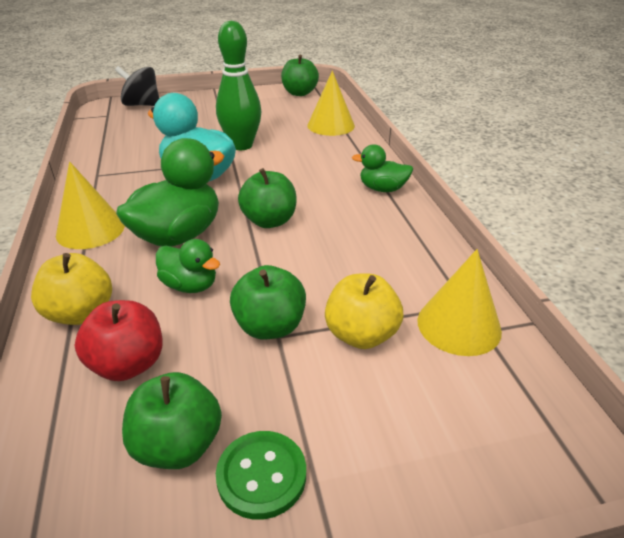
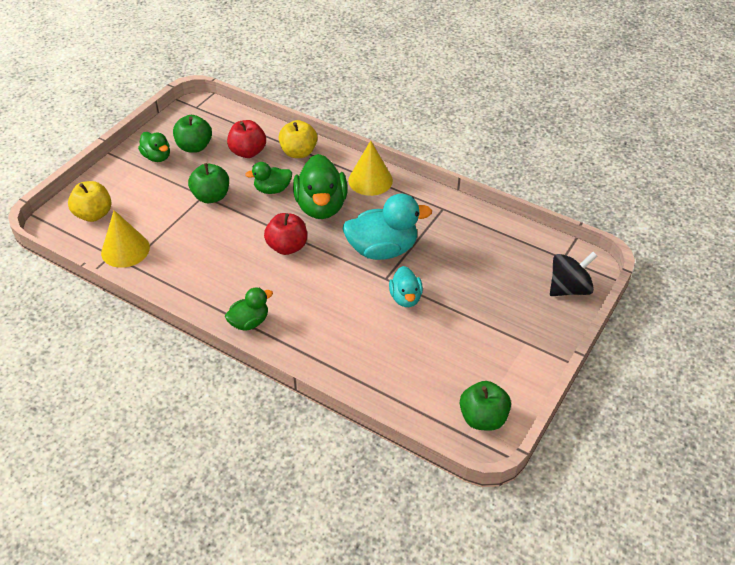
camera: 135 degrees right, 10 degrees up
(241, 145) = (405, 298): green bowling pin -> turquoise duck
(261, 475) = (157, 157): green button -> green duck
(269, 221) = (287, 247): green apple -> red apple
(331, 125) = (378, 378): yellow cone -> none
(361, 335) = (167, 218): yellow apple -> yellow apple (94, 214)

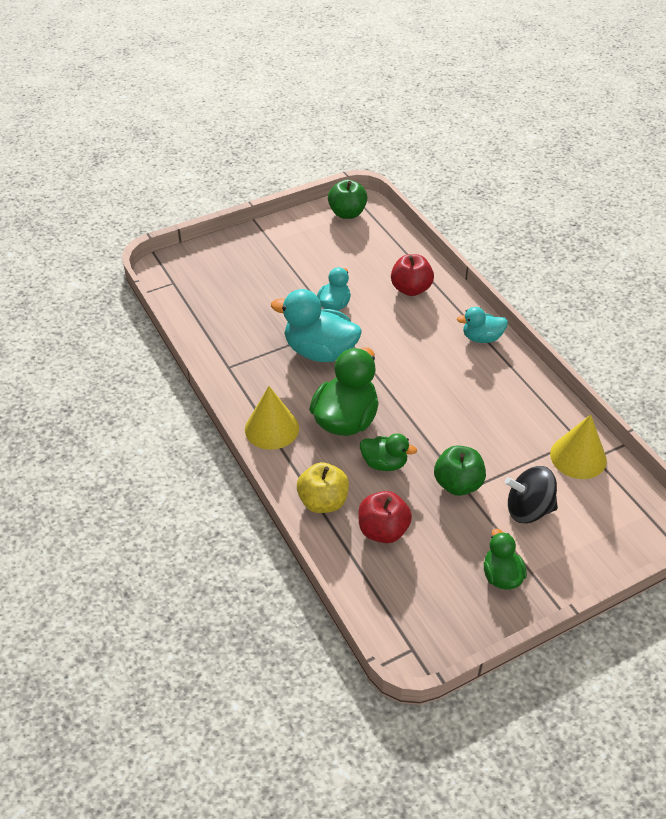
camera: 150 degrees left, 0 degrees up
(94, 214) = (604, 519): yellow apple -> none
(194, 147) = (446, 571): green apple -> none
(249, 322) = (481, 338): green duck -> turquoise duck
(287, 247) = (408, 391): red apple -> red apple (411, 289)
(569, 288) = (197, 260): black spinning top -> black spinning top (528, 509)

